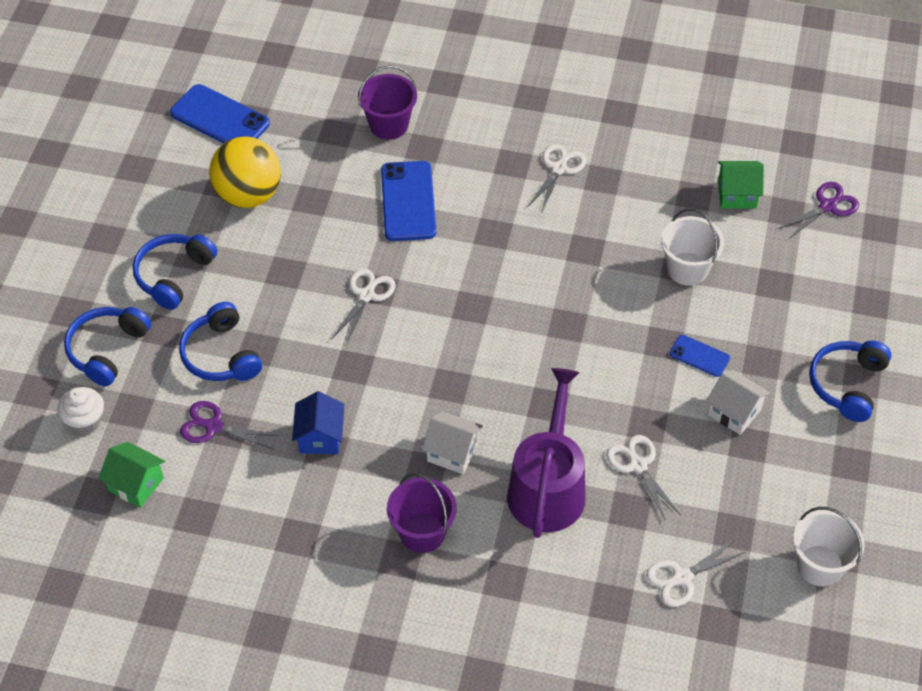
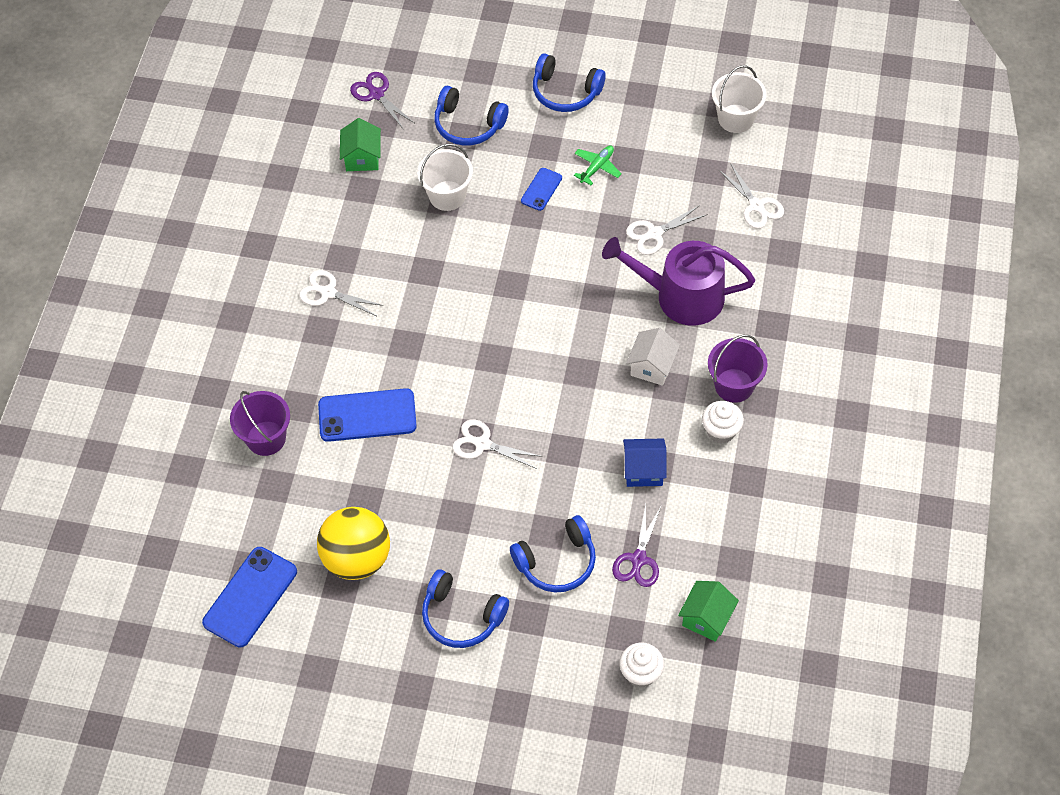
camera: 90 degrees left, 5 degrees up
(107, 350) = (555, 666): blue headphones -> blue headphones (468, 125)
(362, 514) = (721, 431): none -> white cupcake
(734, 412) = (597, 167): white house -> green plane

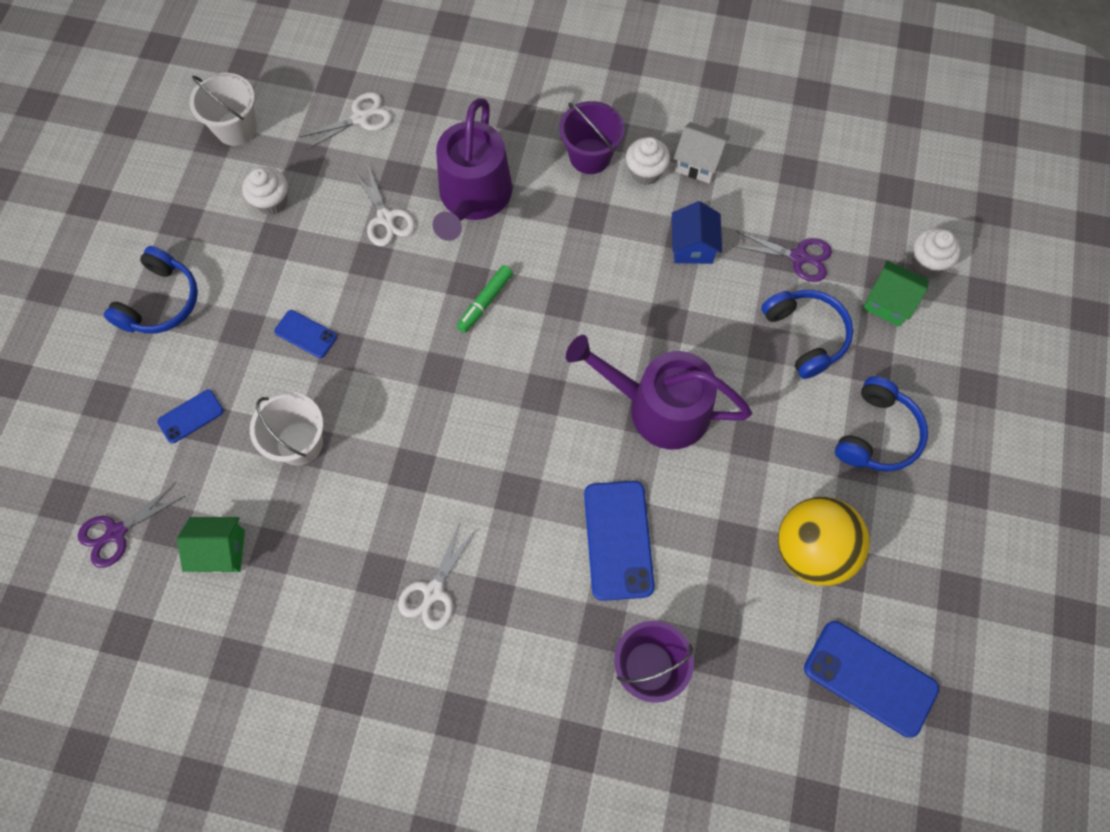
camera: 90 degrees left, 10 degrees up
(468, 125) = (191, 416): blue headphones -> blue phone
(482, 444) = (659, 408): white scissors -> purple watering can
(577, 311) = (485, 302): none -> green marker
(597, 167) = (282, 272): green plane -> none
(652, 366) = (563, 231): white house -> white house (698, 163)
(664, 152) = (272, 202): none -> white cupcake
(706, 618) = (861, 200): green house -> green house (888, 302)

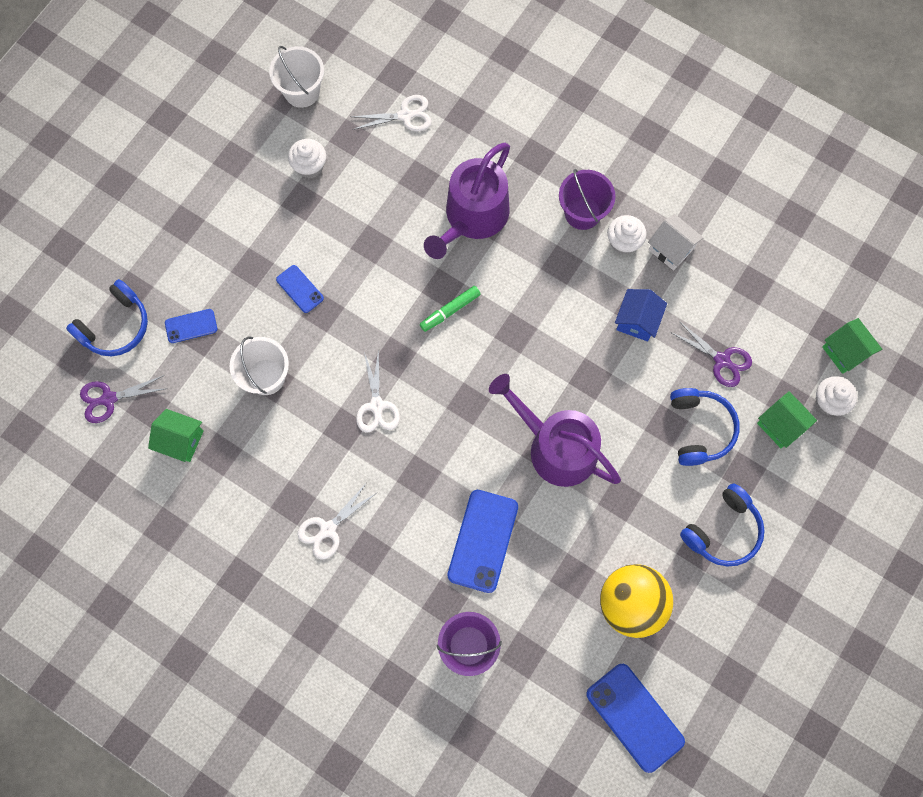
camera: 20 degrees right, 5 degrees up
(160, 302) = (196, 223): blue headphones -> blue headphones (115, 326)
(385, 218) = (395, 211): white scissors -> white scissors (376, 406)
(920, 207) = (845, 351): none -> green house

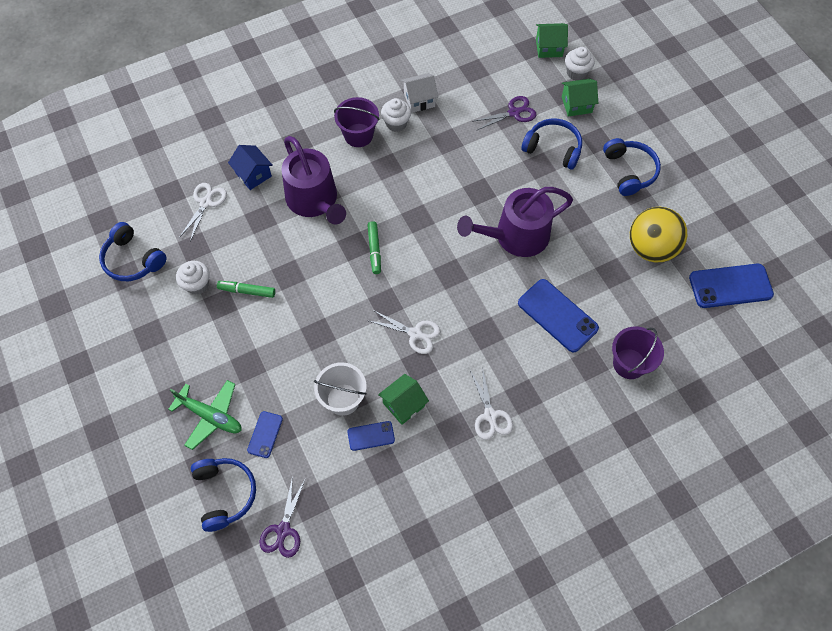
camera: 60 degrees left, 10 degrees down
(181, 440) = (354, 489): green house -> green house (403, 404)
(182, 266) = (210, 416): none -> green plane
(300, 289) = (289, 340): blue phone -> blue phone (371, 436)
(302, 91) = (133, 260): white bucket -> blue headphones
(330, 217) = (247, 291): none -> green marker
(637, 321) = (456, 144): blue house -> blue house (253, 174)

